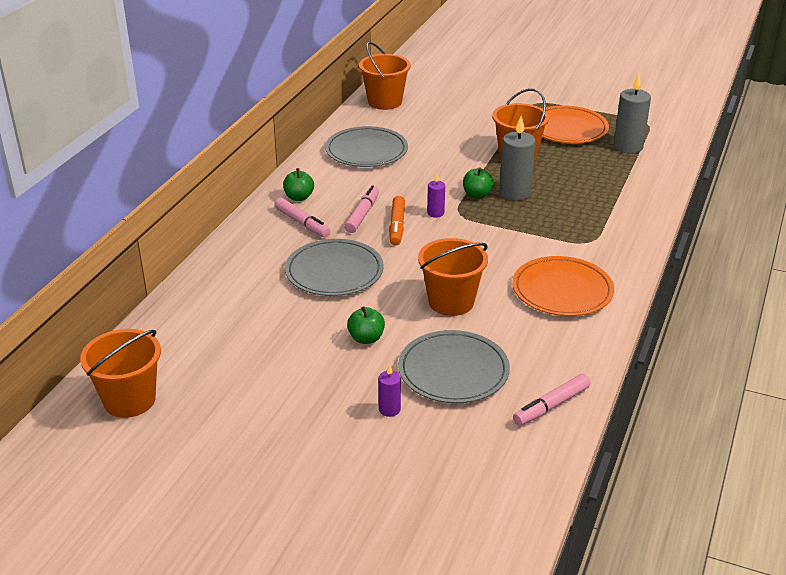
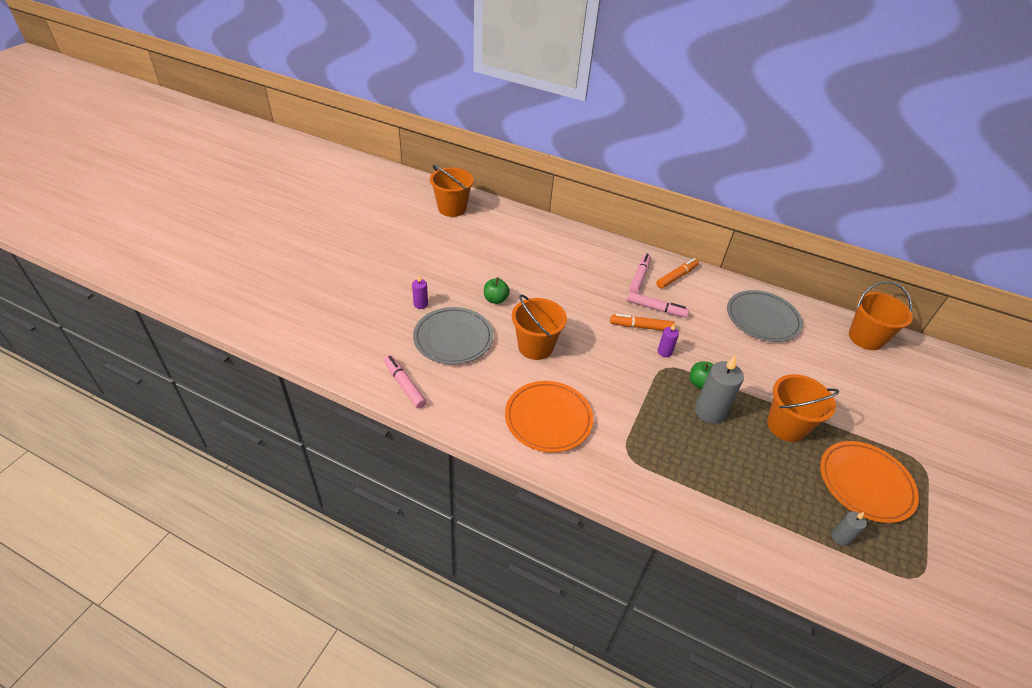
camera: 90 degrees right, 10 degrees up
(299, 197) = (676, 277): green apple -> orange marker
(302, 223) = (639, 277): pink marker -> pink marker turned 150 degrees clockwise
(334, 272) = (575, 289): grey plate -> none
(628, 147) = (840, 537): grey candle -> grey candle, size x0.53

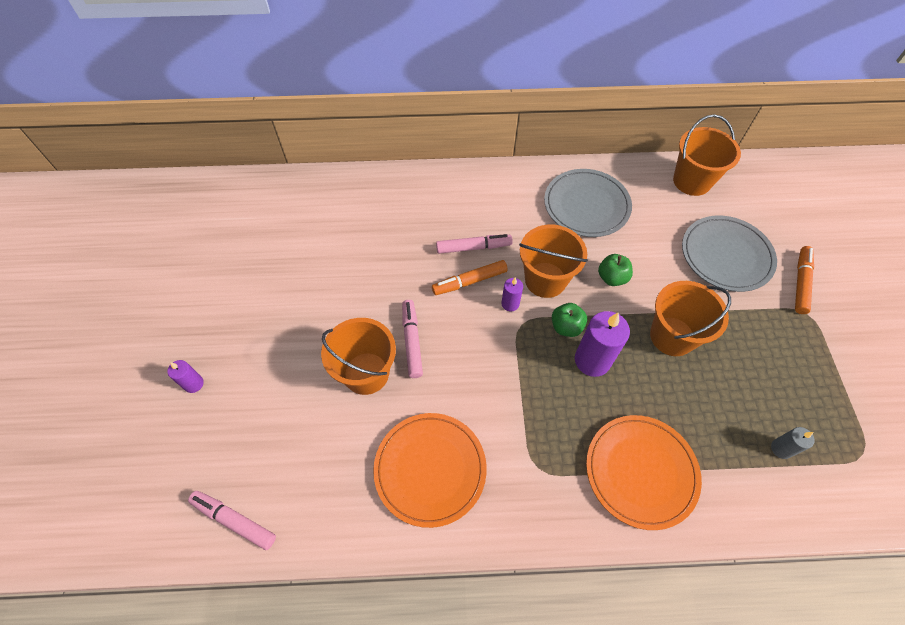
camera: 25 degrees left, 15 degrees up
(452, 208) = (161, 213): orange bucket -> orange bucket (545, 280)
(453, 338) = (261, 414): grey plate -> grey plate (726, 255)
(495, 299) = (285, 327): green apple -> green apple (612, 278)
(639, 277) = (435, 211): pink marker -> pink marker (412, 341)
(676, 277) = (474, 191): orange marker -> orange marker (800, 283)
(709, 412) = (592, 360): grey candle -> purple candle
(865, 483) = (772, 367): orange plate -> orange plate (641, 471)

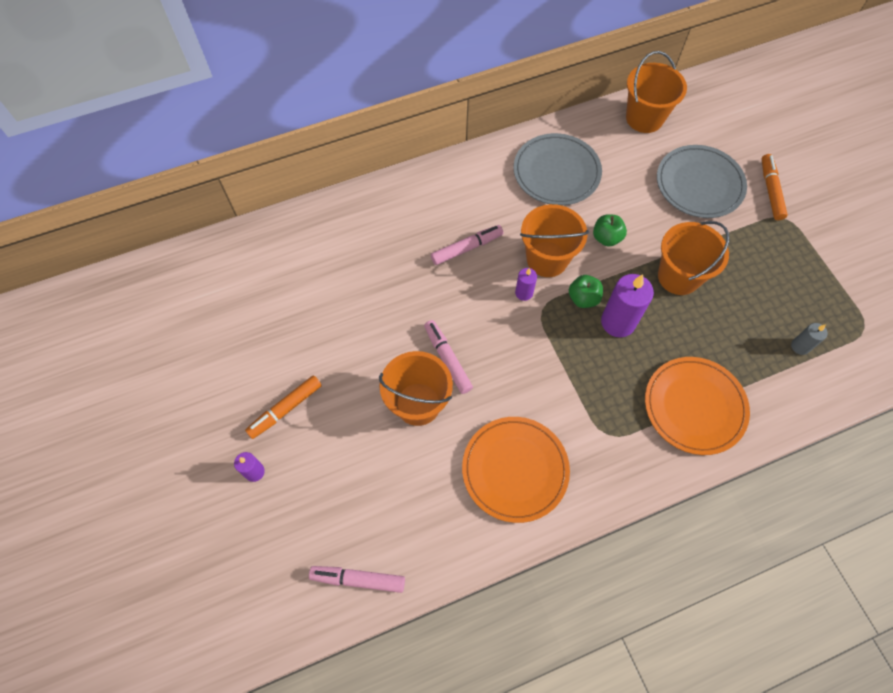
camera: 20 degrees left, 5 degrees up
(469, 281) = (477, 283): orange marker -> orange marker (285, 409)

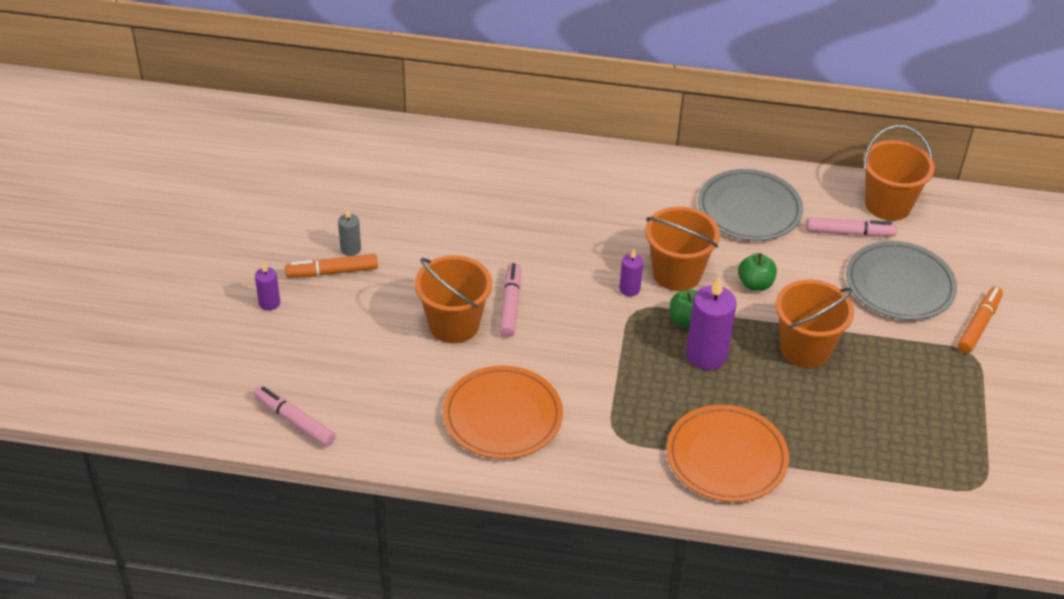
camera: 30 degrees right, 20 degrees down
(467, 248) = (603, 229): pink marker -> pink marker (849, 233)
(800, 346) = (889, 465): grey candle -> grey candle (350, 249)

